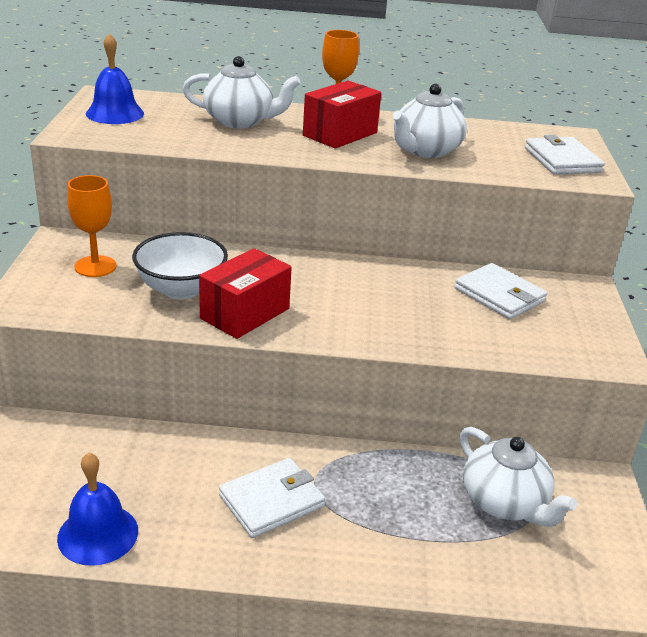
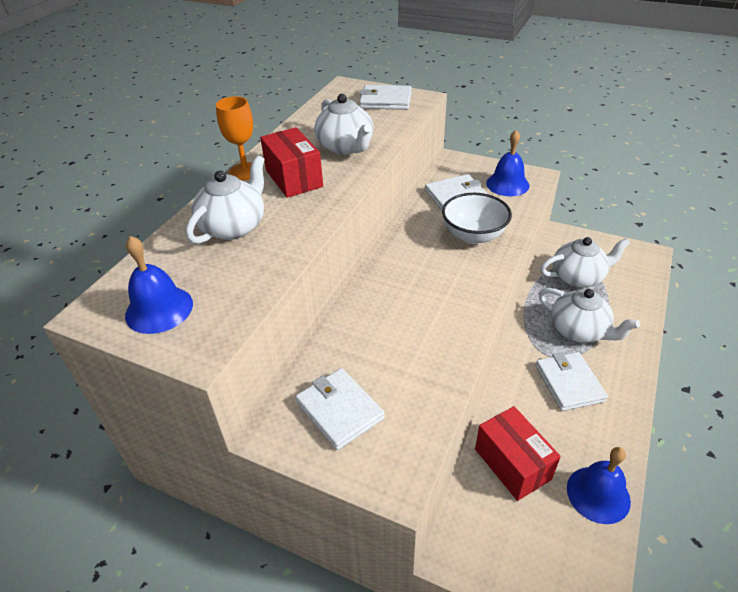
camera: 65 degrees left, 10 degrees up
(95, 266) = (340, 410): orange goblet -> white wallet
(181, 289) = (401, 354): white bowl -> white bowl (473, 235)
(245, 313) = (449, 321): red box -> red box (512, 464)
(381, 507) = (579, 330): none -> white teapot
(566, 335) = (507, 184): none -> blue bell

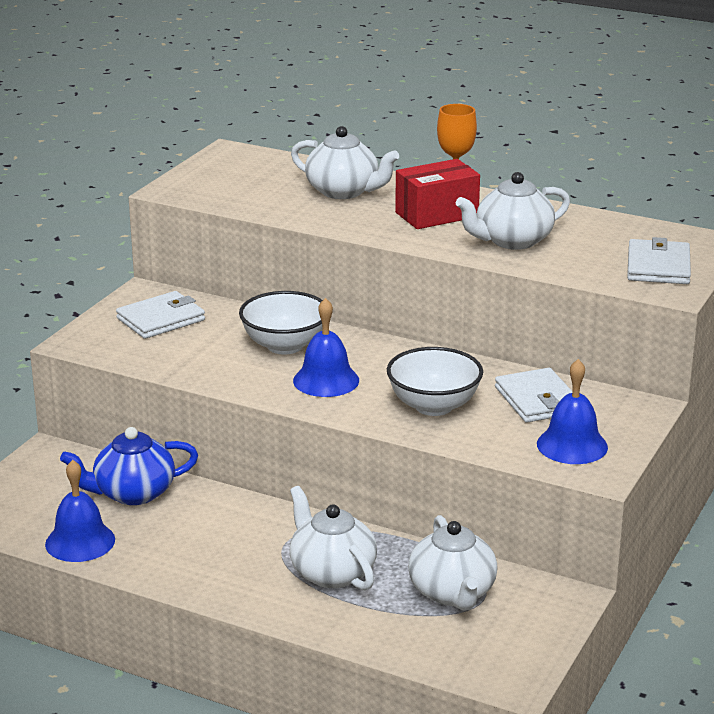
camera: 90 degrees right, 15 degrees down
(159, 309) = (226, 172): blue bell -> blue bell (326, 380)
(390, 315) = (285, 346): none -> white bowl
(512, 464) = (133, 493): red box -> blue teapot
(569, 383) = (237, 548): white wallet -> none
(579, 330) = (332, 572): white teapot -> white teapot turned 105 degrees clockwise

